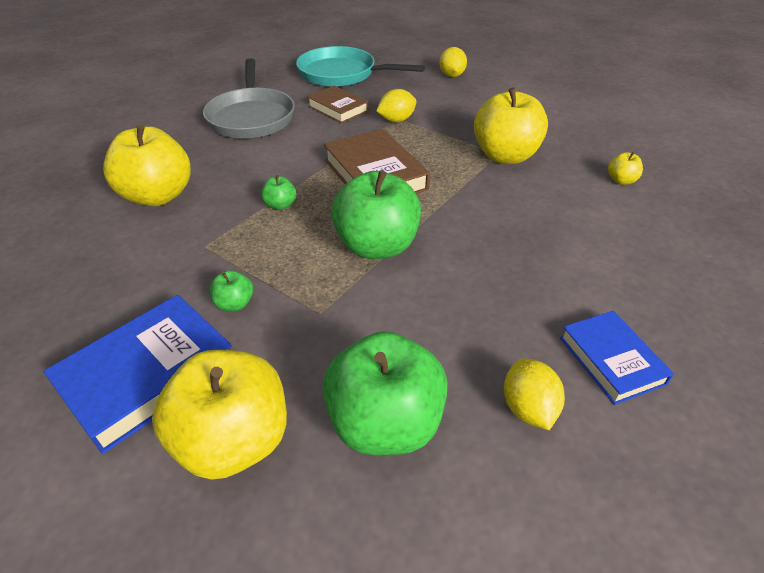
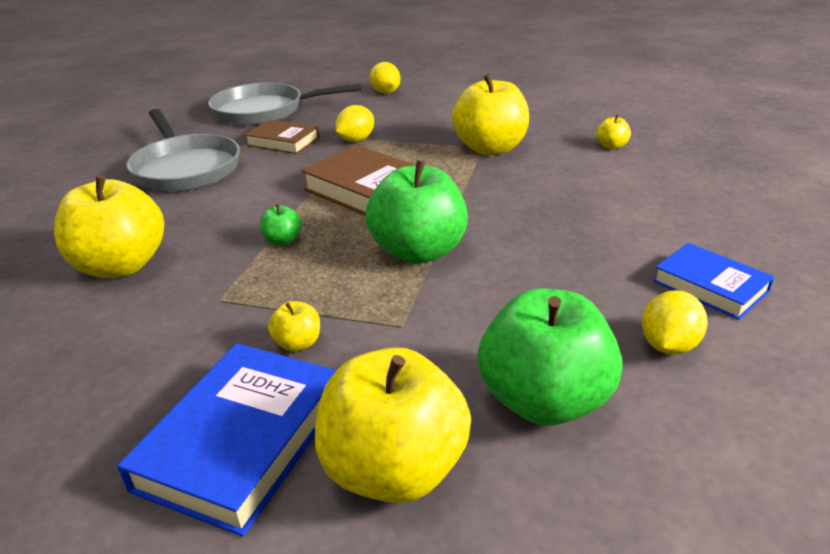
camera: 20 degrees left, 10 degrees down
(234, 304) = (298, 343): green apple -> yellow apple
(342, 74) = (265, 111): turquoise pan -> grey pan
(528, 408) = (668, 345): yellow lemon -> yellow lemon turned 60 degrees clockwise

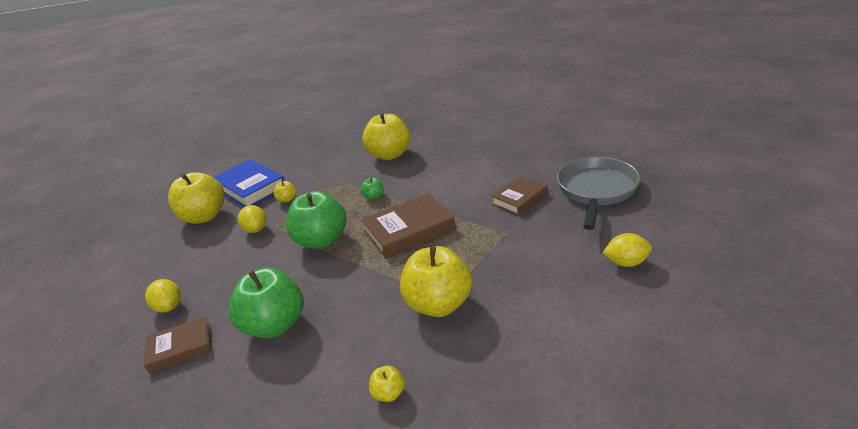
camera: 115 degrees right, 0 degrees up
(185, 168) = (495, 163): grey pan -> none
(356, 140) = (503, 232): yellow lemon -> yellow lemon (256, 229)
(544, 400) = (189, 257): green apple -> green apple (275, 325)
(710, 286) = (180, 348): blue book -> brown book

